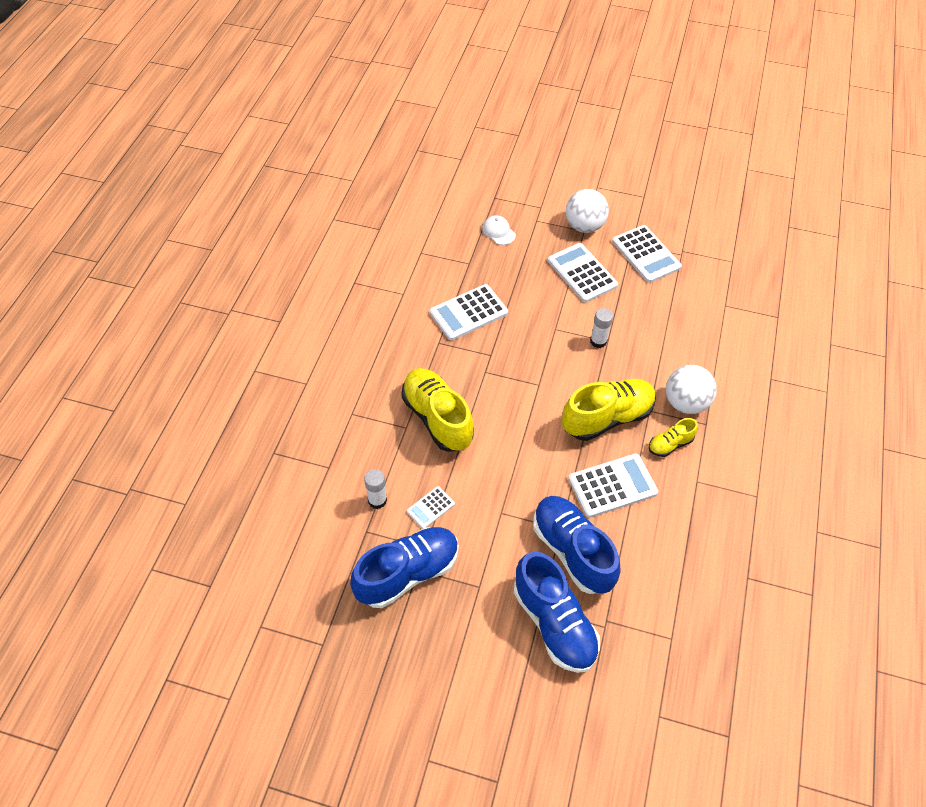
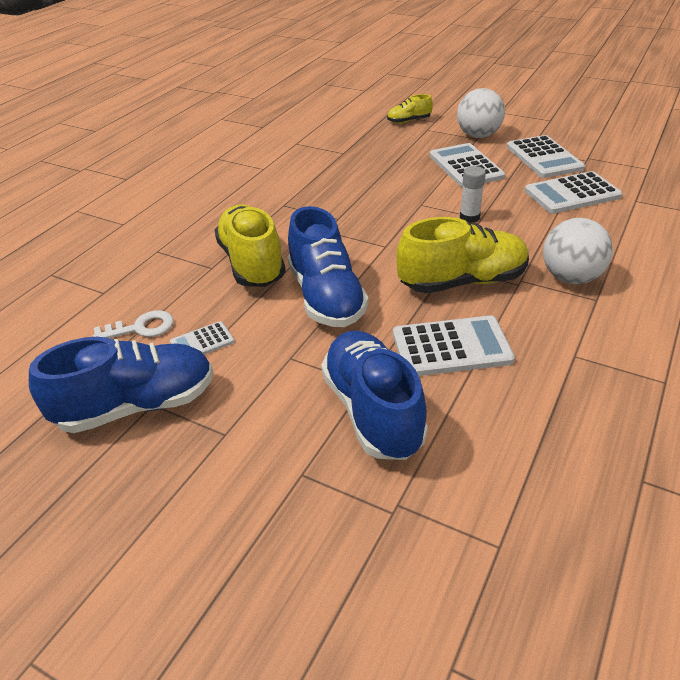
camera: 15 degrees right, 15 degrees down
(377, 500) = (141, 328): white glue stick -> white key
(468, 313) = (327, 186): white calculator -> white calculator (572, 194)
(498, 232) = (384, 134): white cap -> none
(554, 623) = (315, 495): blue shoe -> blue shoe (326, 297)
(670, 444) = (542, 314): yellow shoe -> yellow shoe (409, 121)

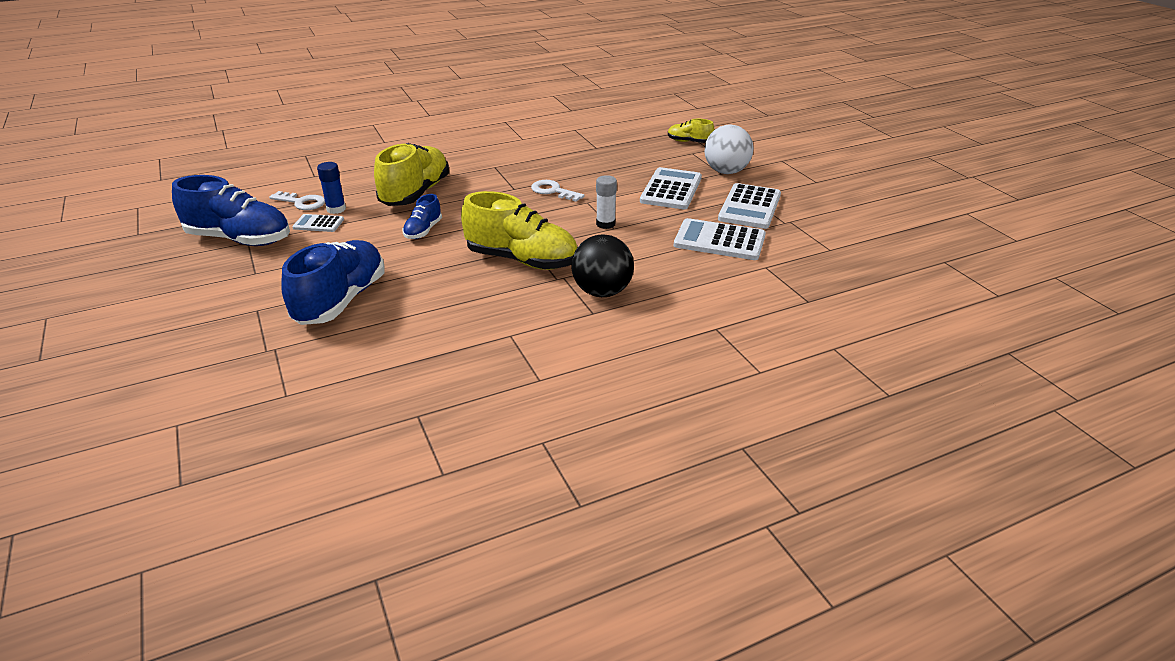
camera: 35 degrees right, 5 degrees down
(194, 317) = (336, 209): none -> blue glue stick
(326, 297) = (423, 231): blue shoe -> blue shoe, size x0.50
(376, 206) = (553, 191): none -> white key
(451, 347) = (444, 292): white calculator -> none
(571, 277) = (602, 292): white ball -> black ball

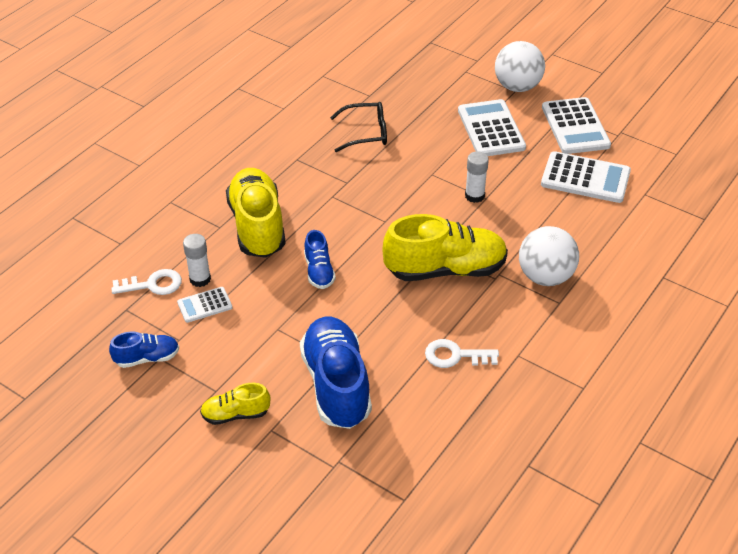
camera: 30 degrees left, 10 degrees up
(239, 239) = (147, 358): blue shoe -> blue shoe, size x0.50
(336, 209) = (200, 279): blue glue stick -> white glue stick
(553, 191) = (387, 171): white key -> white key (455, 356)
(566, 166) = (366, 133): none -> black glasses
(602, 292) = (545, 276): black ball -> white ball
(689, 142) = (449, 56): yellow shoe -> yellow shoe (236, 414)
(719, 241) = (585, 178): white calculator -> white calculator turned 150 degrees counterclockwise

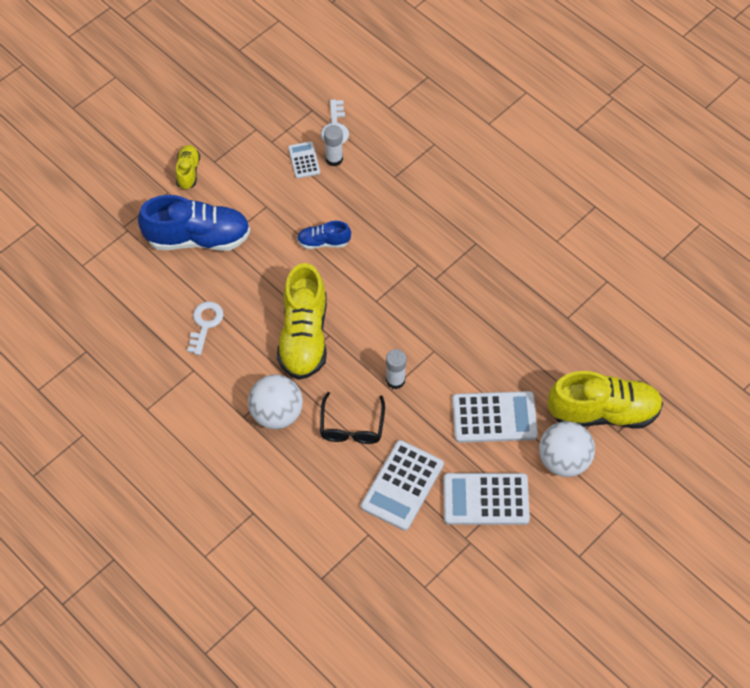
camera: 100 degrees right, 15 degrees up
(147, 358) = (257, 121): blue shoe -> none
(257, 226) = (389, 203): yellow shoe -> yellow shoe (603, 412)
(366, 133) = (505, 305): black glasses -> black glasses (352, 427)

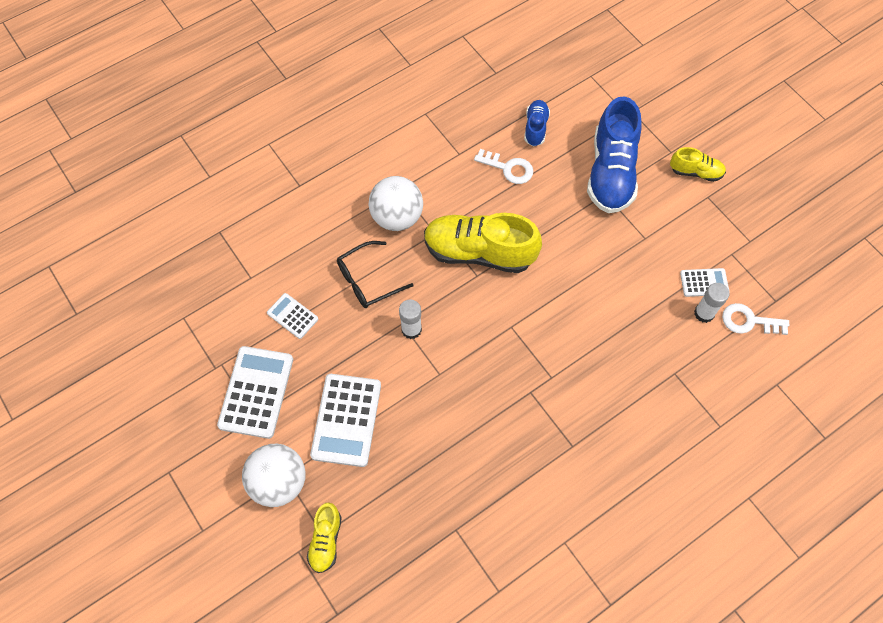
camera: 100 degrees right, 5 degrees up
(323, 242) = (592, 287): blue shoe -> blue shoe (535, 128)
(352, 427) = (367, 280): black glasses -> black glasses turned 45 degrees counterclockwise
(402, 485) = (292, 316): white calculator -> white calculator, size x0.54
(603, 412) = (326, 540): yellow shoe -> yellow shoe, size x0.50

